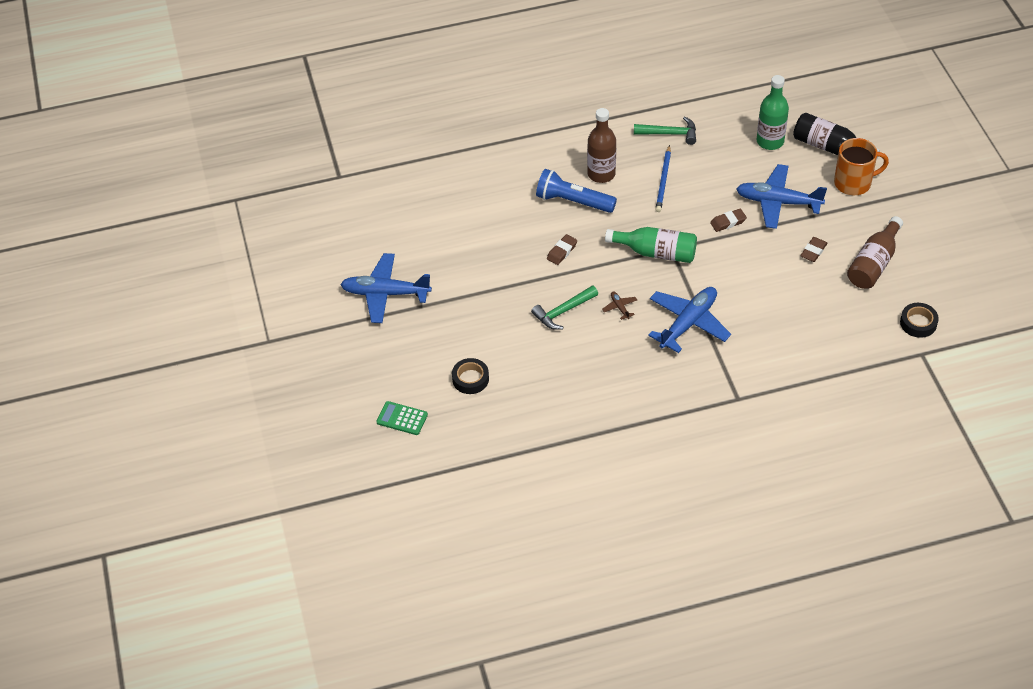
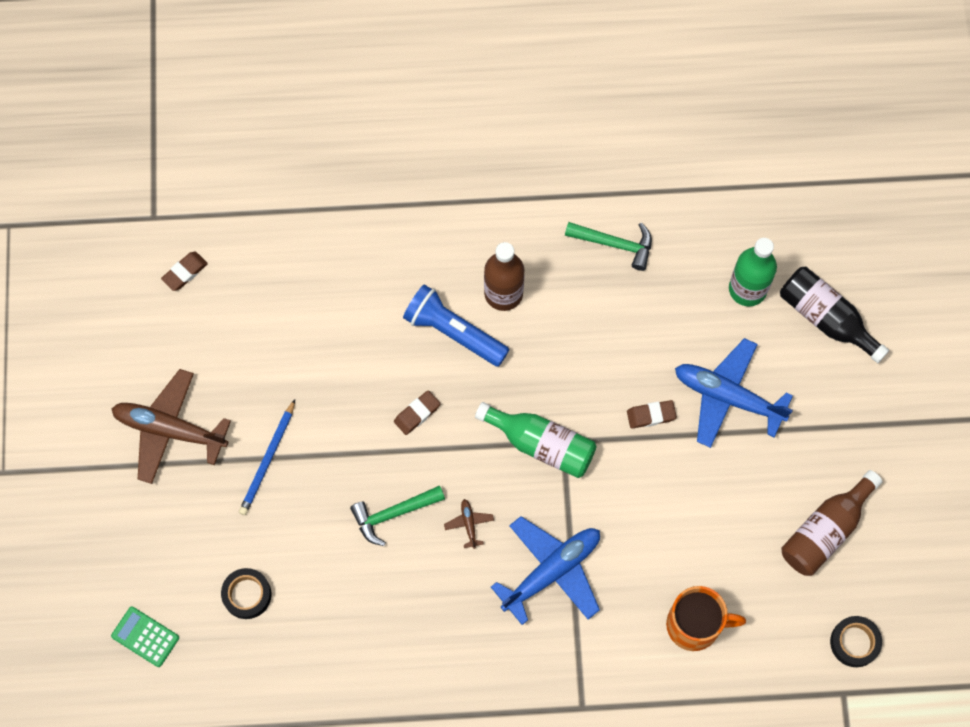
camera: 10 degrees right, 20 degrees up
(385, 293) = (170, 430): blue plane -> brown plane
(663, 181) = (584, 324): blue pencil -> blue pencil (268, 460)
(813, 251) = (751, 491): brown eraser -> brown eraser (185, 272)
(853, 183) = (840, 387): orange mug -> orange mug (694, 625)

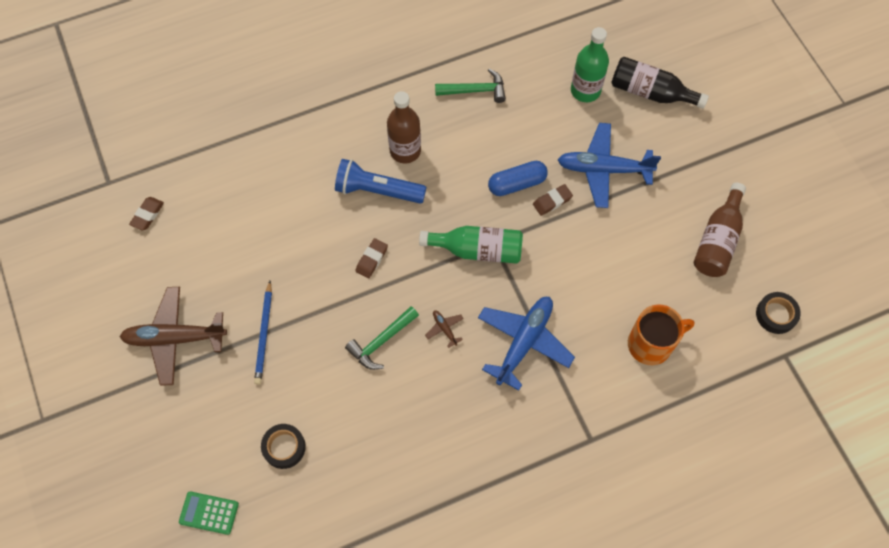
camera: 20 degrees left, 5 degrees down
(618, 379) = (517, 184): none -> blue capsule

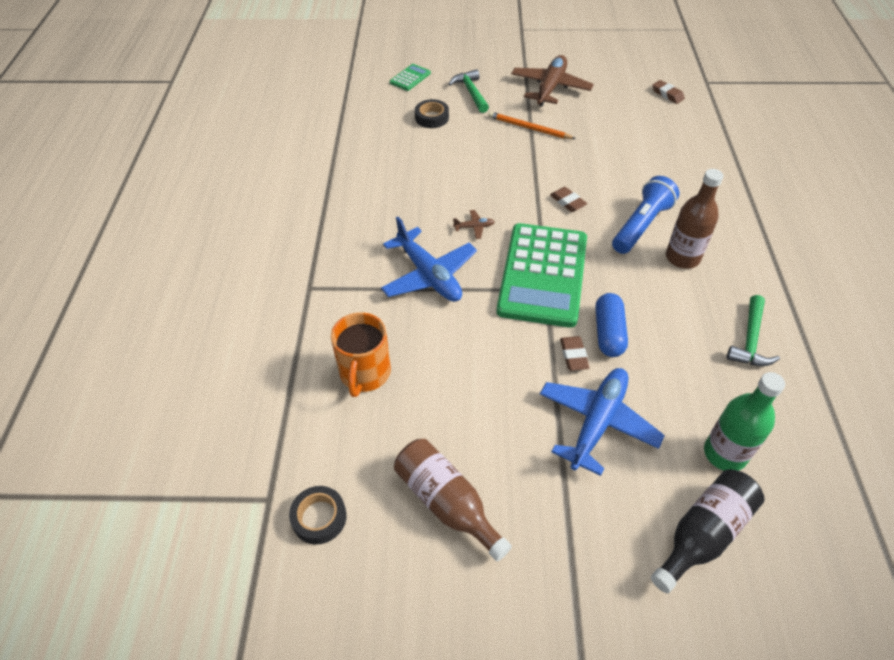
camera: 115 degrees right, 15 degrees down
(264, 334) = (529, 128): blue pencil -> orange pencil
(381, 341) = (485, 186): green hammer -> green hammer (471, 92)
(477, 250) = (543, 275): green bottle -> green calculator

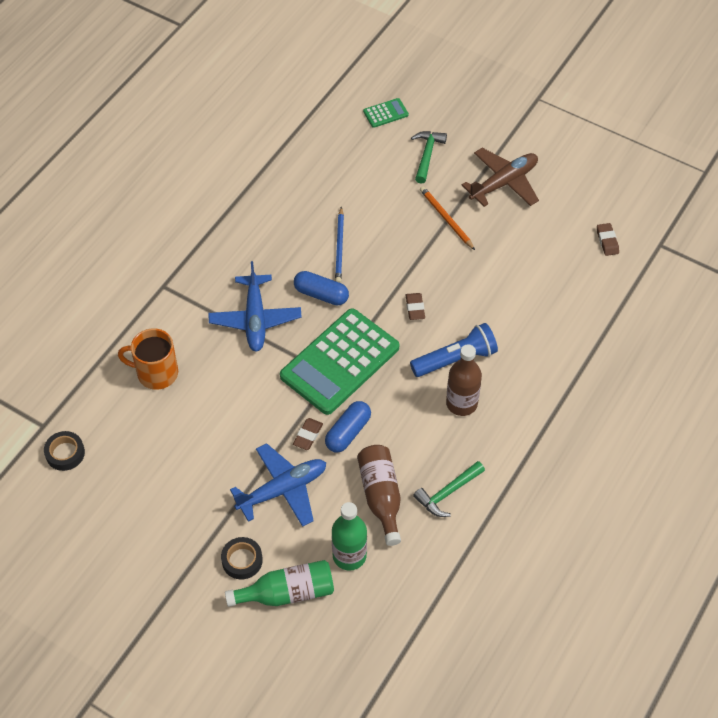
camera: 30 degrees right, 5 degrees up
(365, 373) = (156, 373): orange mug -> orange mug turned 60 degrees clockwise
(432, 118) = (371, 168): black tape -> black tape (242, 560)
(447, 503) = (146, 486): brown bottle -> brown bottle (381, 497)
(457, 184) = (339, 247): none -> blue pencil
(474, 227) = (321, 294): brown plane -> blue capsule
(703, 534) = (287, 593): black bottle -> green bottle

